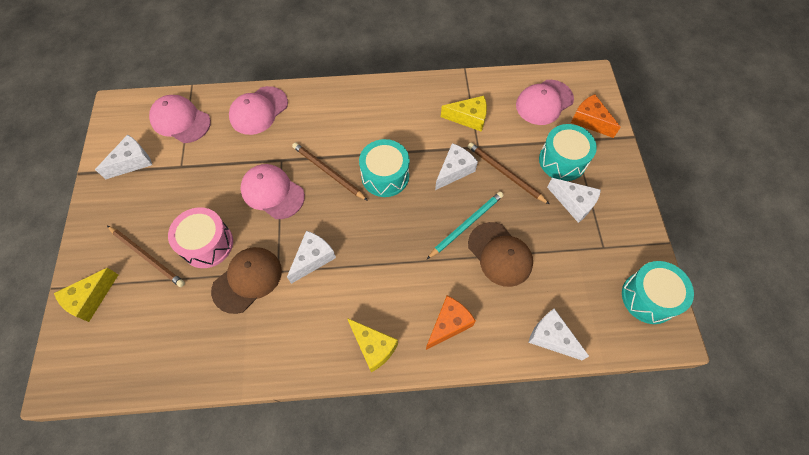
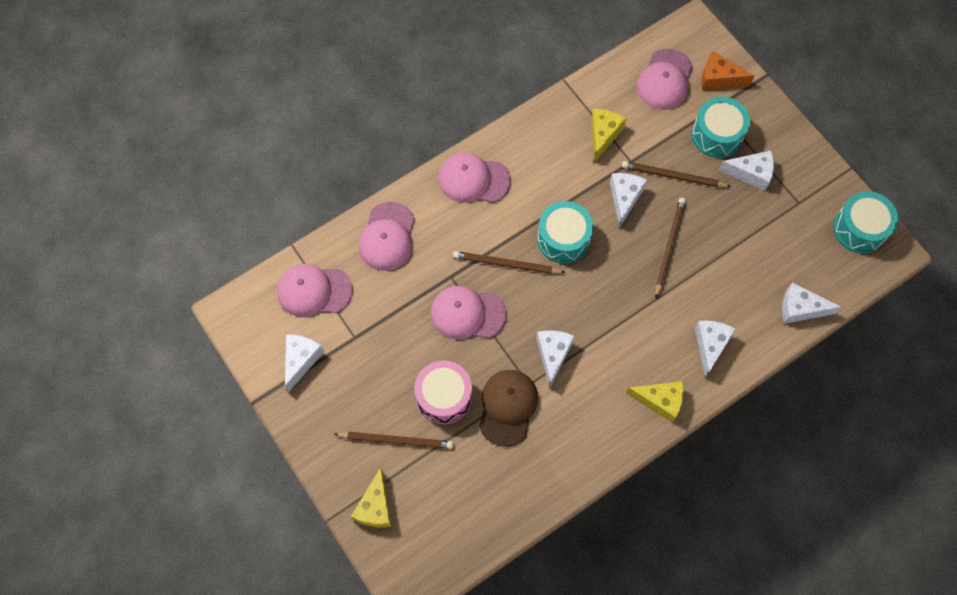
camera: 30 degrees left, 5 degrees up
(349, 103) = (474, 179): none -> pink cap
(448, 324) = (710, 345): orange cheese -> white cheese
(466, 225) = (669, 246): turquoise pencil -> brown pencil
(468, 118) = (603, 135): yellow cheese -> yellow cheese turned 45 degrees counterclockwise
(500, 254) = (715, 258): brown cap -> none

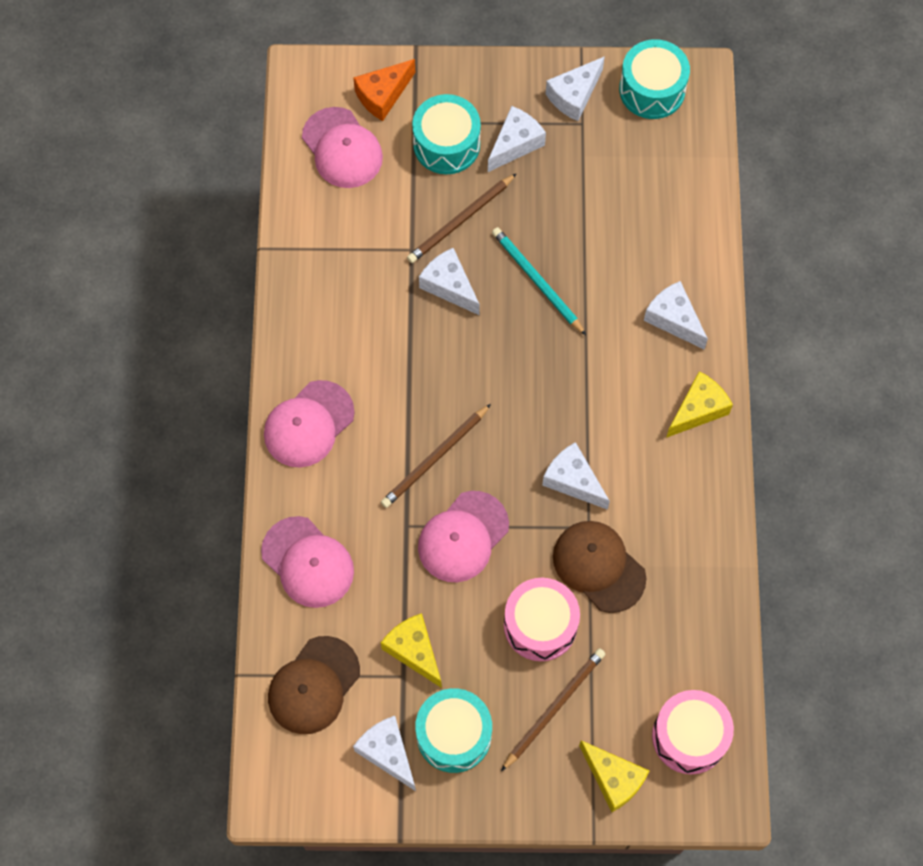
camera: 55 degrees left, 0 degrees up
(314, 291) = (313, 685): pink cap -> brown cap
(435, 537) = (689, 736): none -> pink drum
(563, 238) = (449, 379): turquoise drum -> turquoise drum (454, 735)
(603, 135) = (359, 255): yellow cheese -> yellow cheese (414, 651)
(669, 246) = (537, 281): brown pencil -> turquoise pencil
(800, 309) = (696, 206): white cheese -> white cheese (574, 96)

